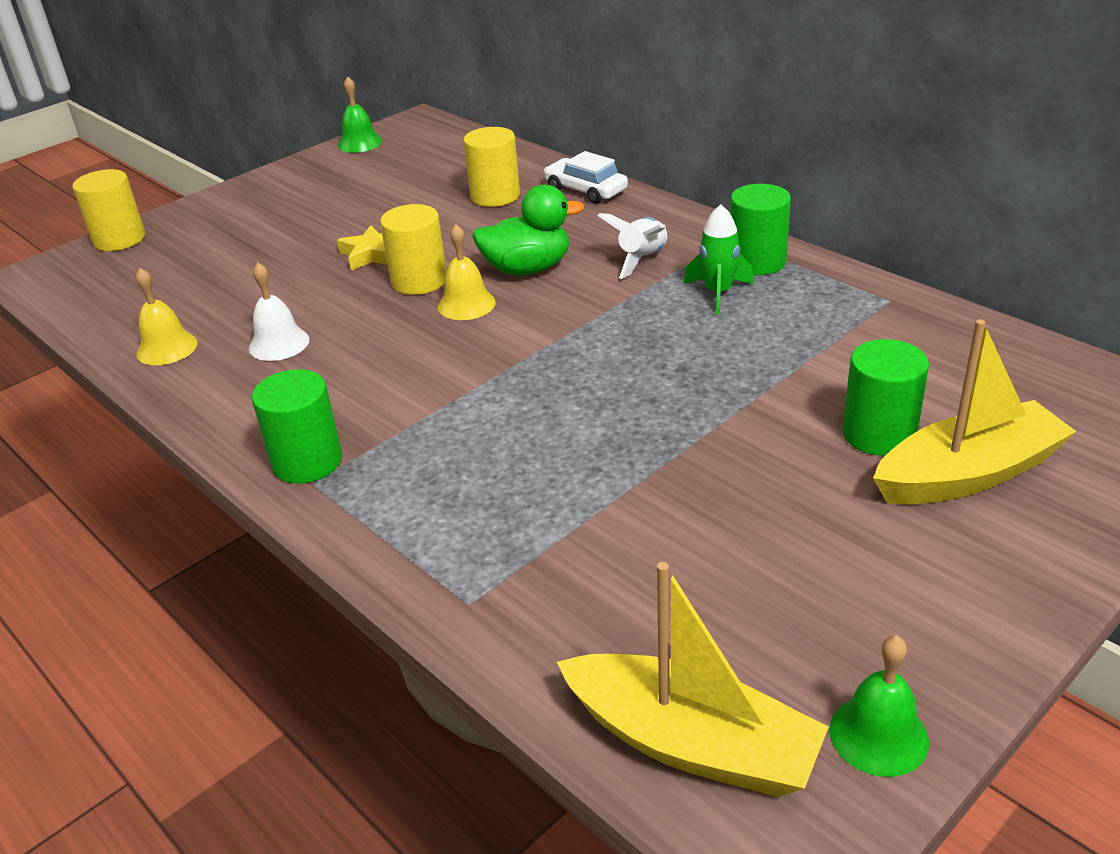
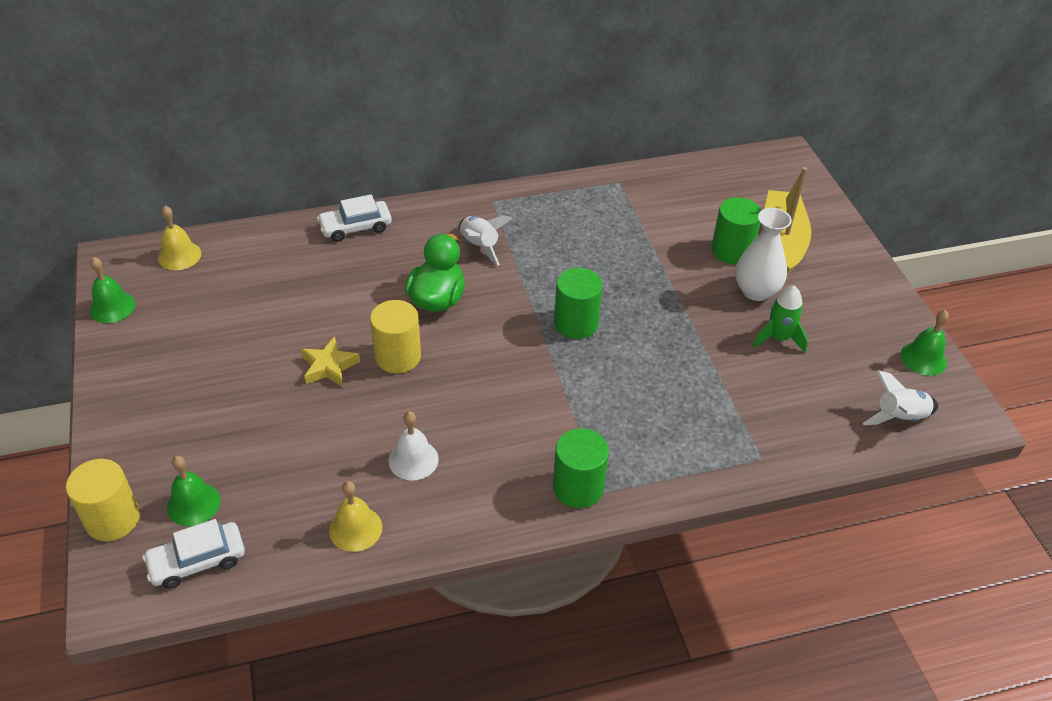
camera: 65 degrees left, 10 degrees up
(90, 290) = (197, 561): none -> white car
(155, 263) = (193, 504): none -> green bell
(466, 304) = (455, 345): yellow bell -> yellow bell (179, 255)
(495, 196) = (310, 271): yellow cylinder -> none
(691, 743) = (899, 417): yellow boat -> white rocket
(718, 293) = (550, 236): green rocket -> green rocket (778, 338)
(757, 262) = (531, 204): green cylinder -> green cylinder (576, 323)
(818, 485) = (756, 291): none -> white vase

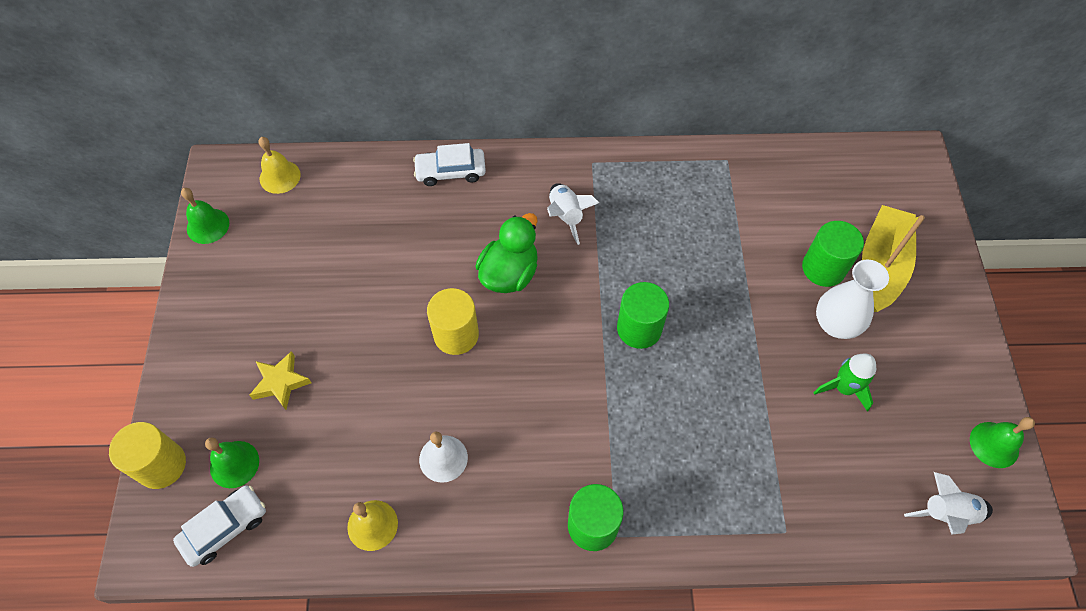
camera: 15 degrees right, 15 degrees up
(197, 561) = (225, 528): white car -> white car turned 150 degrees clockwise
(329, 366) = (389, 333): yellow star -> yellow star (281, 382)

